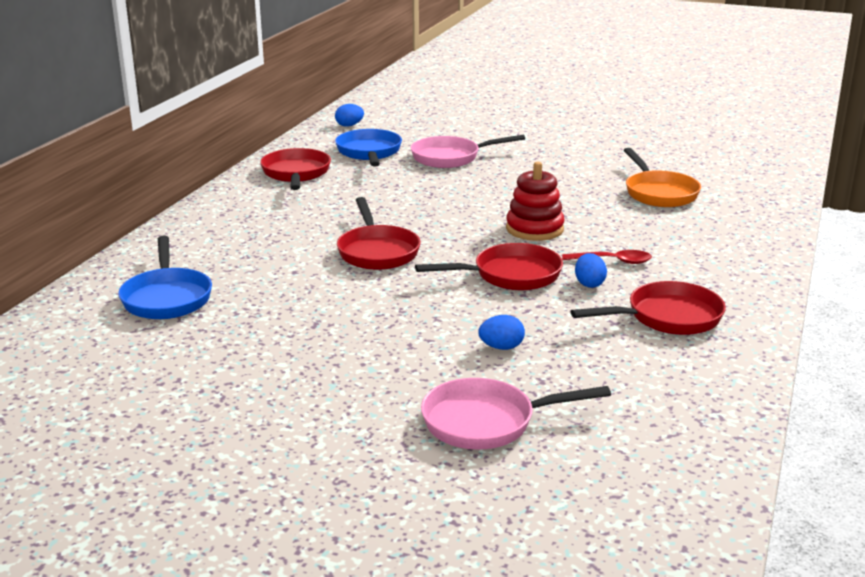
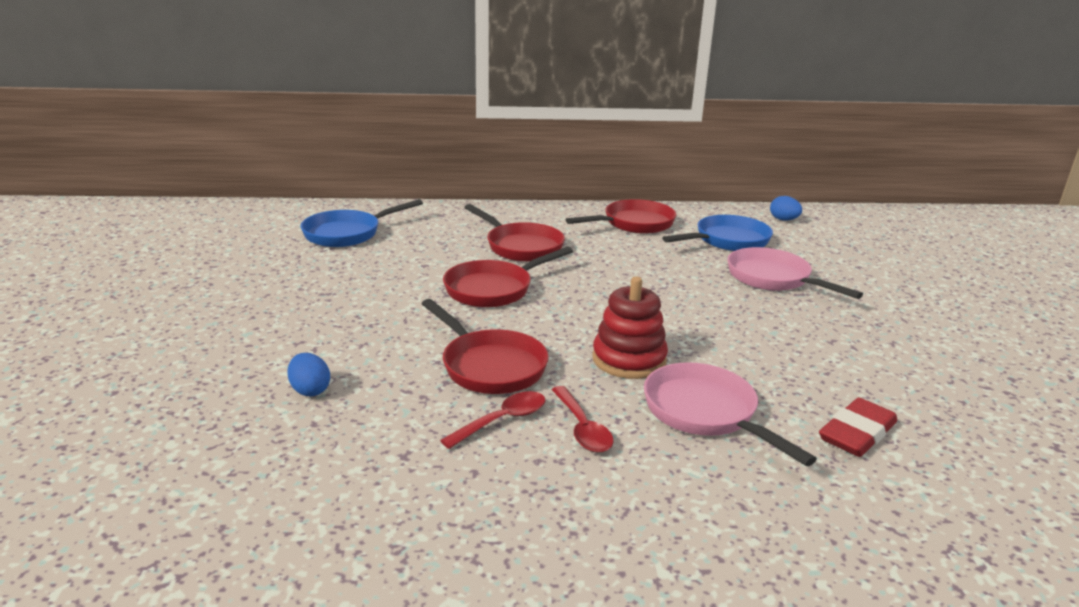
camera: 65 degrees right, 0 degrees up
(487, 422) = (146, 410): pink pan -> pink pan (705, 413)
(589, 284) = (502, 421): blue egg -> red spoon
(659, 193) = (857, 433): orange pan -> red eraser
(667, 317) = (438, 497): red pan -> red pan (520, 246)

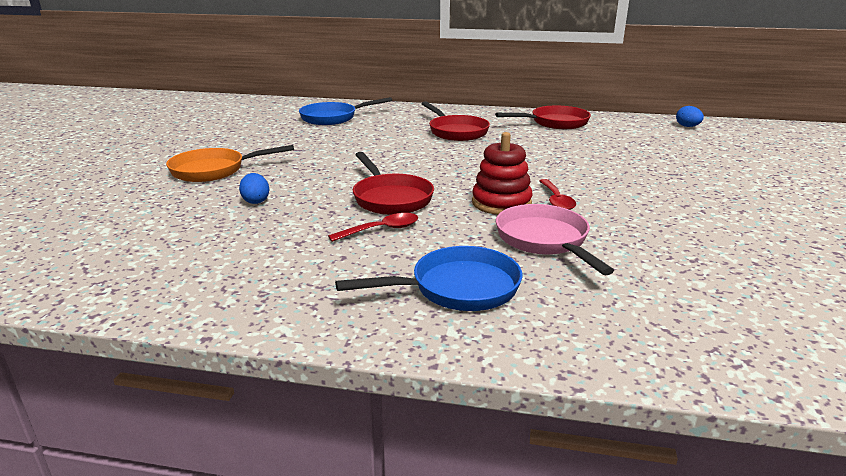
camera: 15 degrees right, 0 degrees up
(222, 341) = (214, 170): none -> orange pan
(494, 289) = (420, 155): red pan -> none
(582, 428) = (439, 240): red spoon -> red spoon (556, 200)
(727, 241) = (629, 137): blue pan -> blue pan (457, 288)
(773, 279) = (655, 163): pink pan -> none
(857, 433) = (671, 266): red eraser -> none

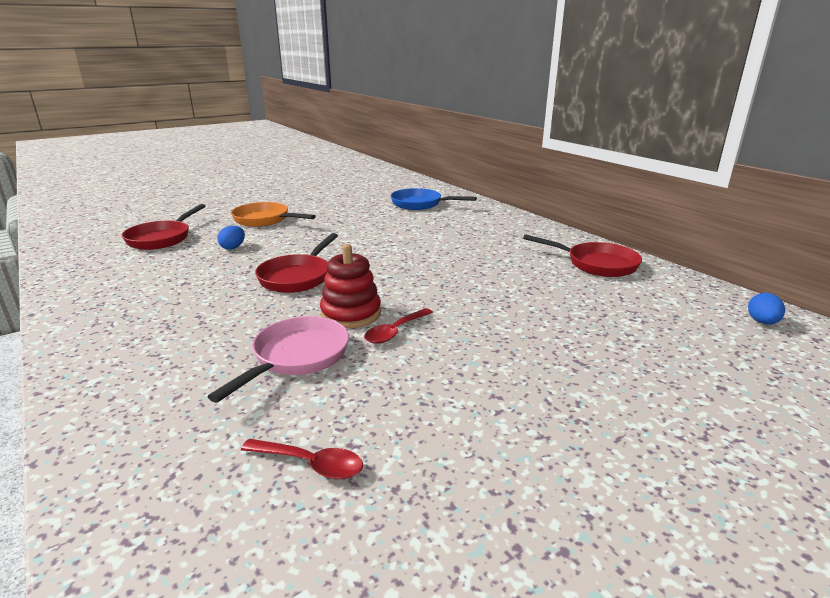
camera: 45 degrees right, 0 degrees up
(381, 230) = (236, 296): red spoon -> red spoon (310, 464)
(456, 132) = (479, 243): red pan -> red pan (162, 238)
(457, 288) = (165, 356): blue pan -> none

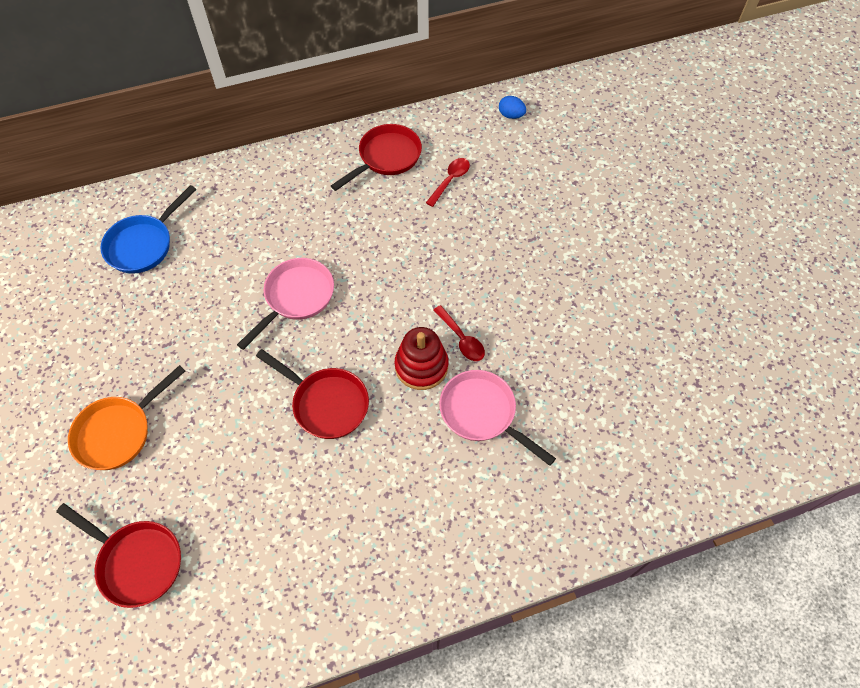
camera: 75 degrees left, 35 degrees up
(233, 247) = (211, 469): blue egg -> none
(310, 464) = (603, 413): red spoon -> red spoon (450, 180)
(403, 251) = (296, 298): none -> pink pan

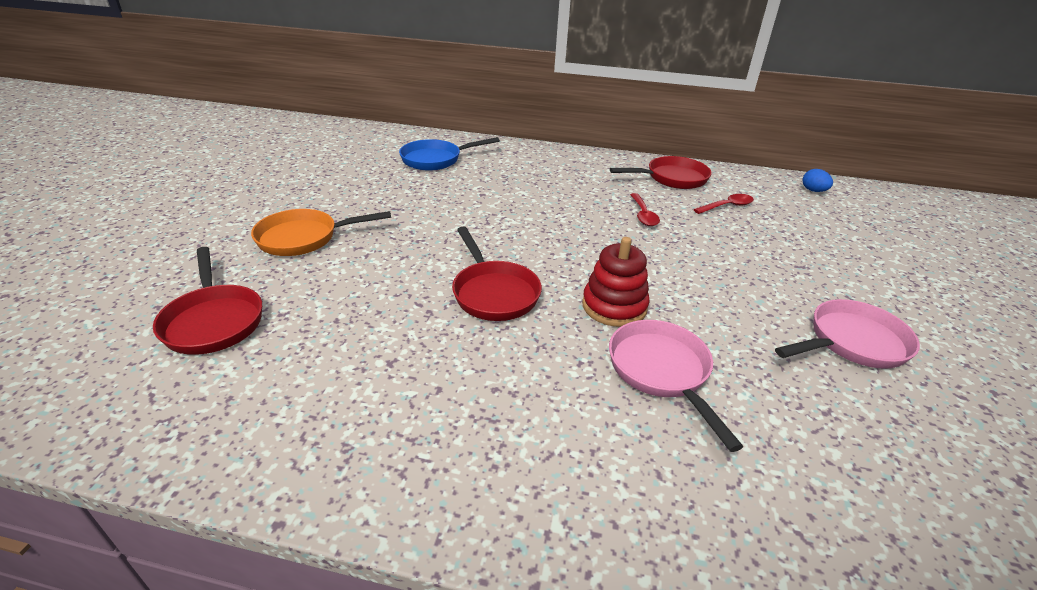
camera: 30 degrees right, 25 degrees down
(296, 298) = (526, 221): pink pan -> pink pan (852, 342)
(461, 339) = (674, 304): red spoon -> red spoon (643, 215)

